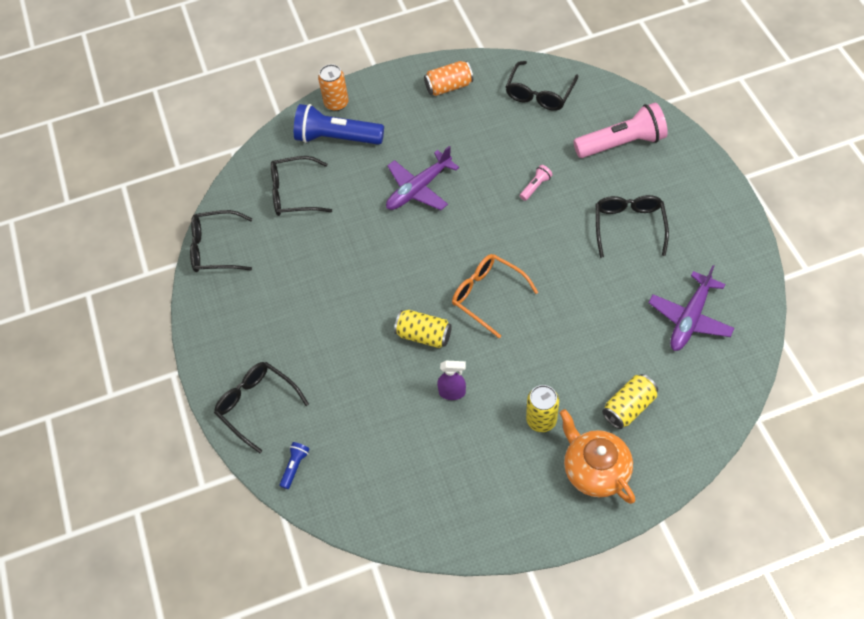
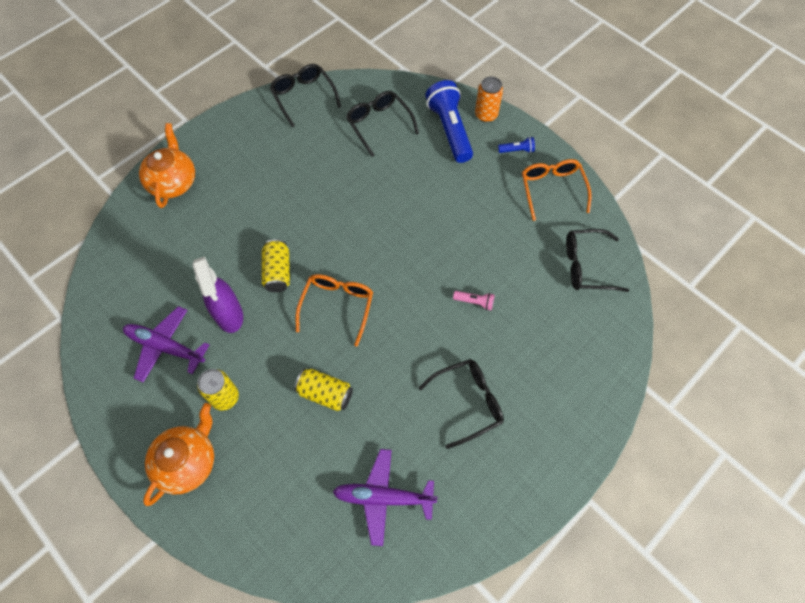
camera: 60 degrees right, 5 degrees up
(257, 405) = (173, 182): black glasses -> orange teapot
(295, 467) = (127, 229): blue flashlight -> blue flashlight (517, 150)
(419, 188) = (427, 210): purple plane -> purple plane (166, 347)
(449, 87) = (552, 189): orange can -> orange glasses
(452, 392) = (229, 315): purple spray bottle -> purple spray bottle, size x1.72
(622, 143) = (566, 361): pink flashlight -> none
(628, 407) = (262, 470): yellow can -> yellow can (325, 393)

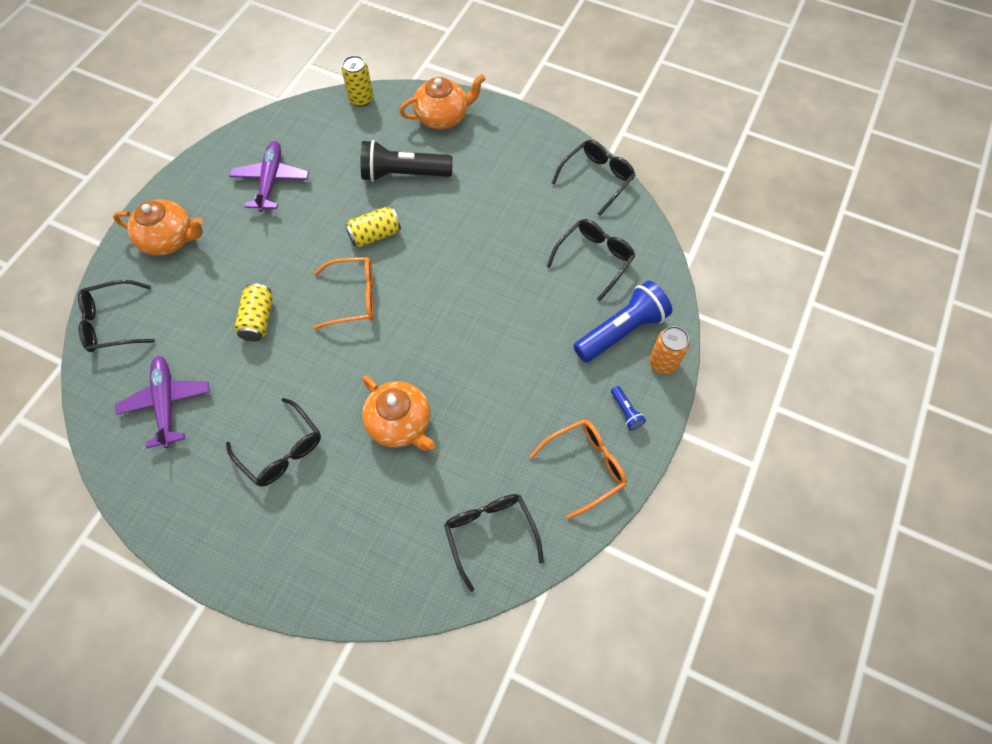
camera: 70 degrees right, 0 degrees up
(221, 231) = (403, 174): none -> black flashlight
(225, 397) = (234, 243): yellow can -> yellow can (361, 99)
(229, 315) = (316, 214): purple spray bottle -> none
(267, 539) = (113, 323): none -> black glasses
(475, 302) = (400, 423): pink flashlight -> orange teapot

